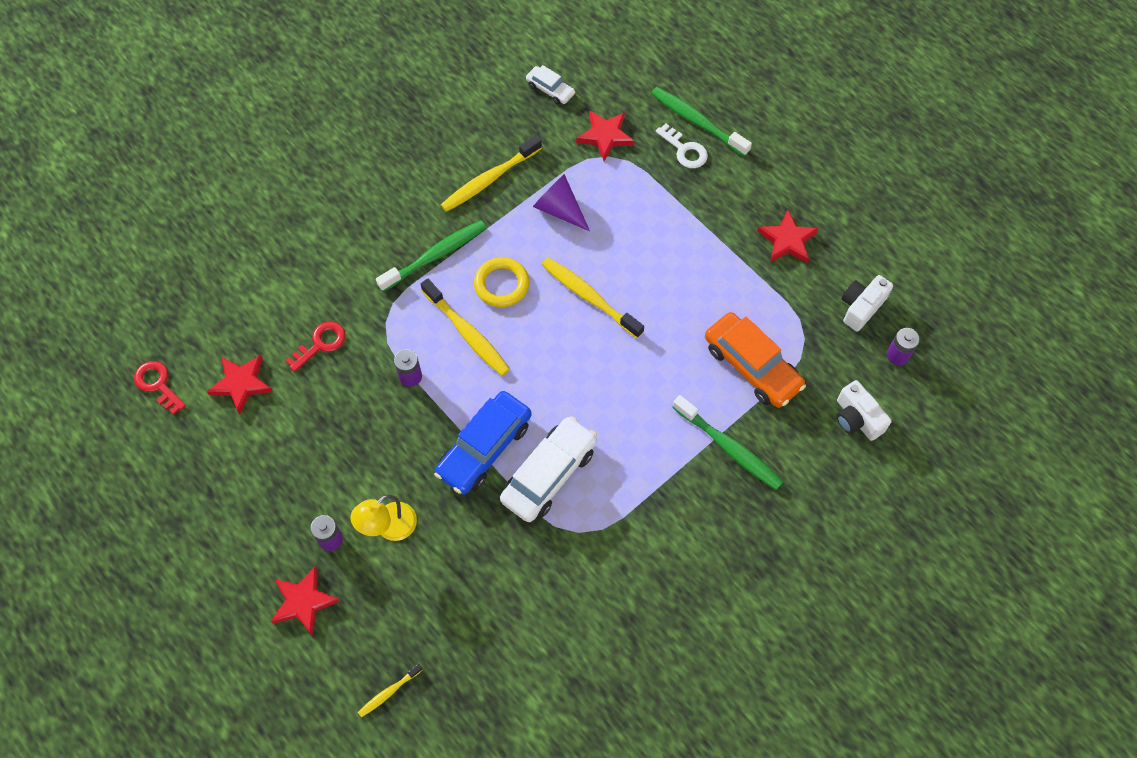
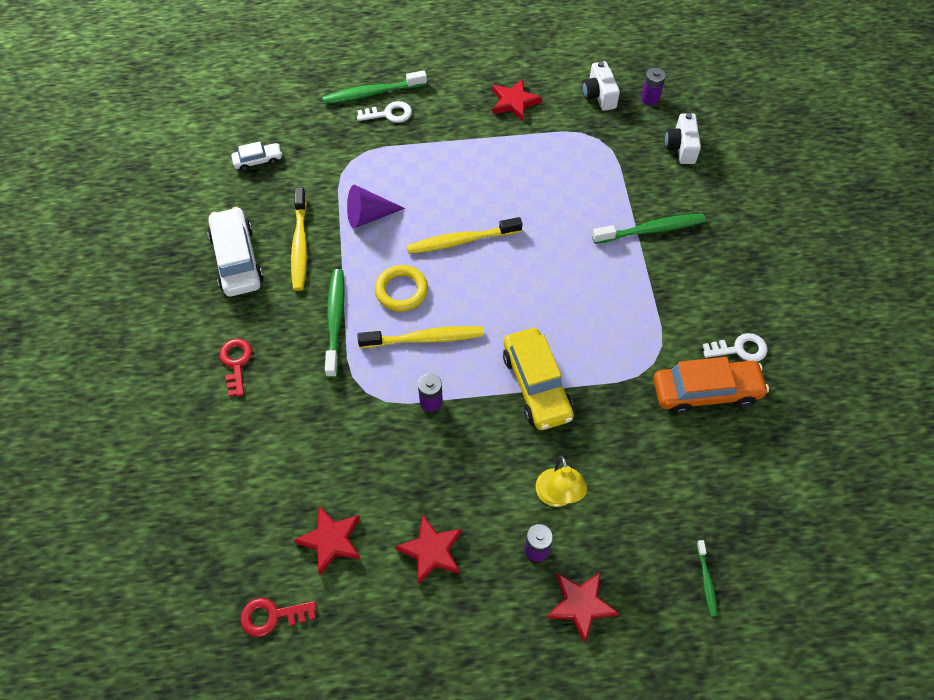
camera: 55 degrees left, 5 degrees down
(320, 344) = (345, 453): red key -> red key (236, 363)
(389, 692) = (706, 580): yellow toothbrush -> green toothbrush
(484, 448) = (536, 385): blue car -> yellow car
(549, 474) = (591, 354): white car -> white car (237, 259)
(605, 136) = (332, 151): red star -> red star (431, 551)
(649, 600) = (739, 349): none -> white key
(752, 366) = (597, 179): orange car -> orange car (706, 392)
(856, 418) = (681, 147): white camera -> white camera turned 90 degrees clockwise

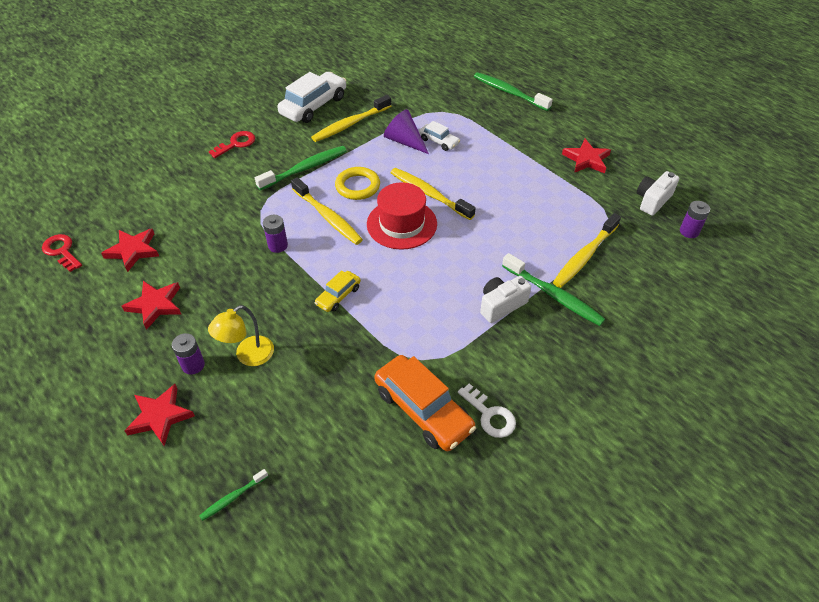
camera: 55 degrees right, 10 degrees down
(258, 160) = (398, 75): white car -> white car (439, 141)
(389, 114) = (501, 108): white key -> none
(483, 285) = (401, 224): none -> red hat
(536, 385) = (338, 296): yellow car -> yellow car, size x0.53
(624, 181) = (585, 256): none -> yellow toothbrush
(681, 147) = (662, 275): white camera -> white camera (501, 305)

